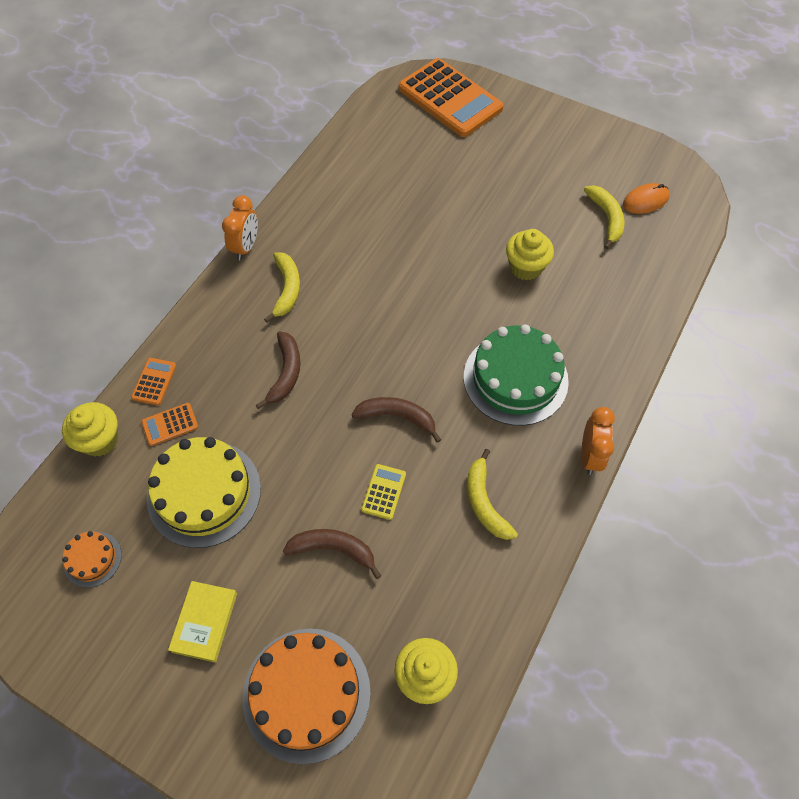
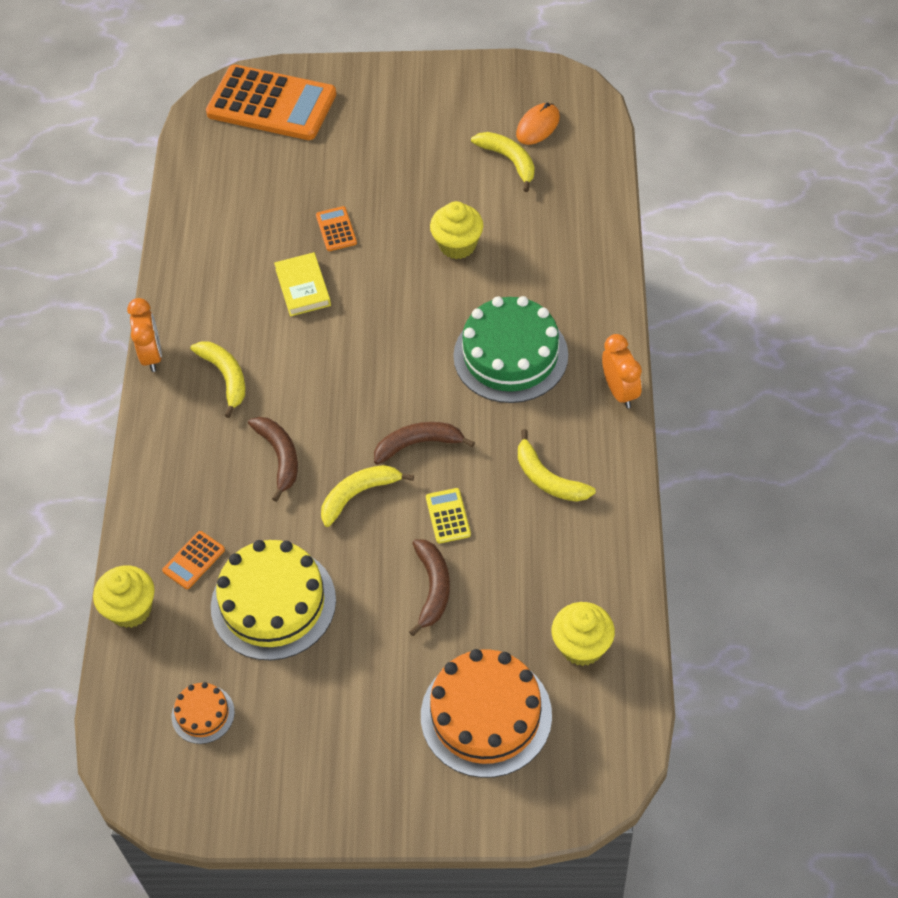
camera: 25 degrees left, 5 degrees down
(154, 381) = (147, 529): orange calculator -> orange calculator (336, 229)
(204, 622) = (352, 709): yellow book -> yellow book (303, 287)
(325, 436) = (358, 495): none -> yellow banana
(333, 549) = (432, 588): brown banana -> brown banana turned 105 degrees clockwise

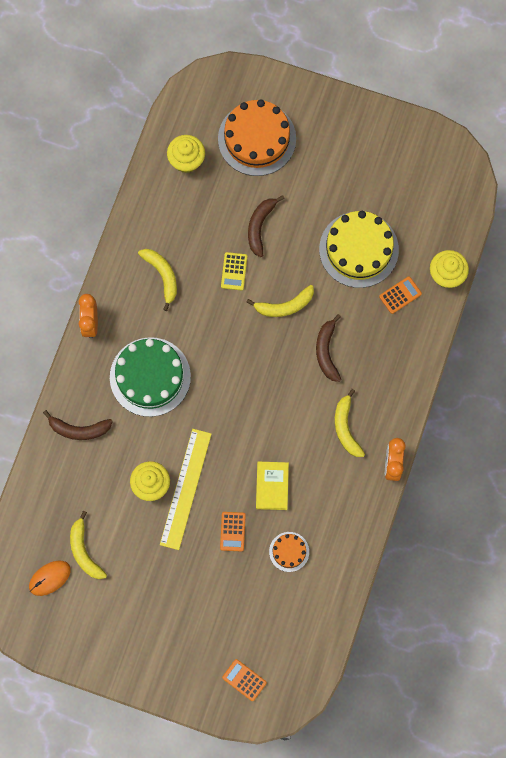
camera: 165 degrees left, 20 degrees up
(203, 714) = (418, 193): orange cake -> orange cake (289, 551)
(271, 104) = (244, 680): orange calculator -> orange calculator, size x0.41
(412, 253) = (185, 488): none -> yellow ruler
(418, 444) = (234, 329): brown banana -> brown banana (79, 429)

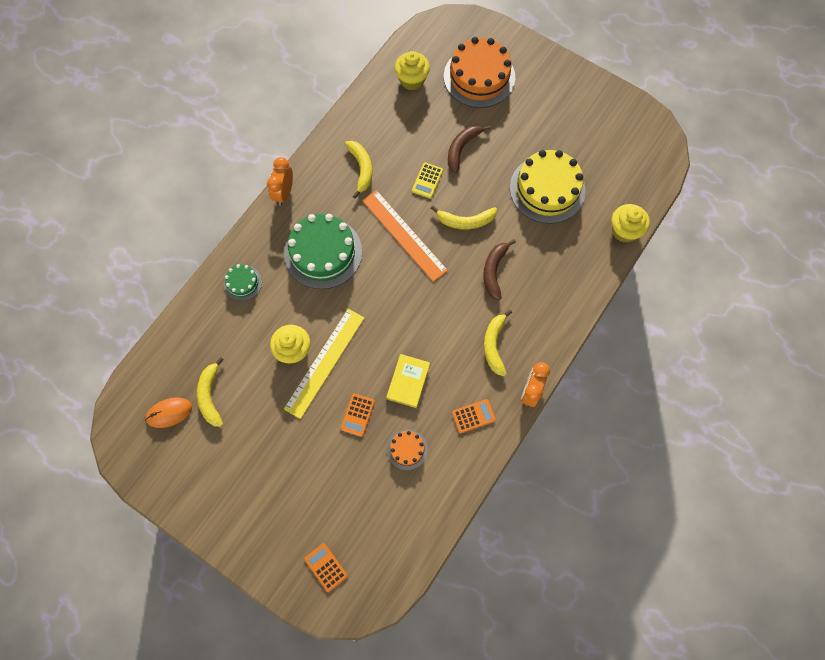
camera: 15 degrees right, 5 degrees down
(79, 429) = (243, 283): brown banana -> green cake
(226, 336) = (404, 235): none -> orange ruler
(400, 295) = (576, 238): orange calculator -> orange calculator (473, 416)

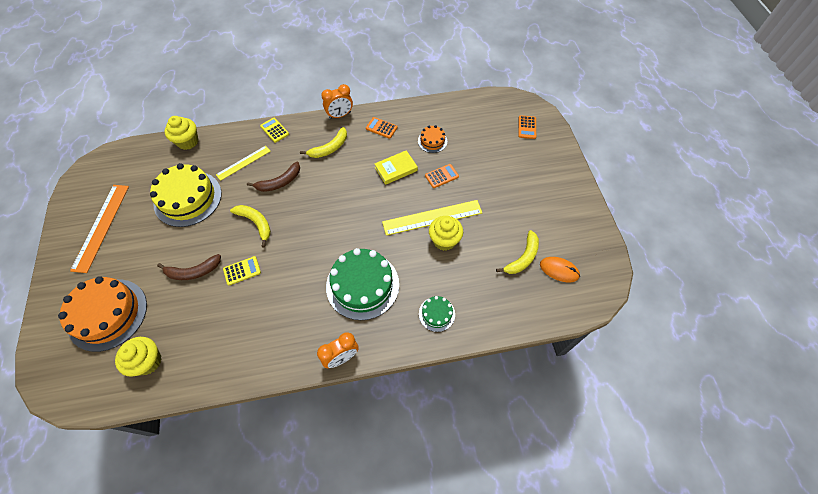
camera: 135 degrees left, 10 degrees down
(361, 169) = (270, 322): yellow banana -> none
(404, 235) = (300, 249): orange ruler -> orange ruler (101, 226)
(549, 258) = (243, 162): none -> yellow ruler
(568, 314) = (274, 130): none -> yellow calculator

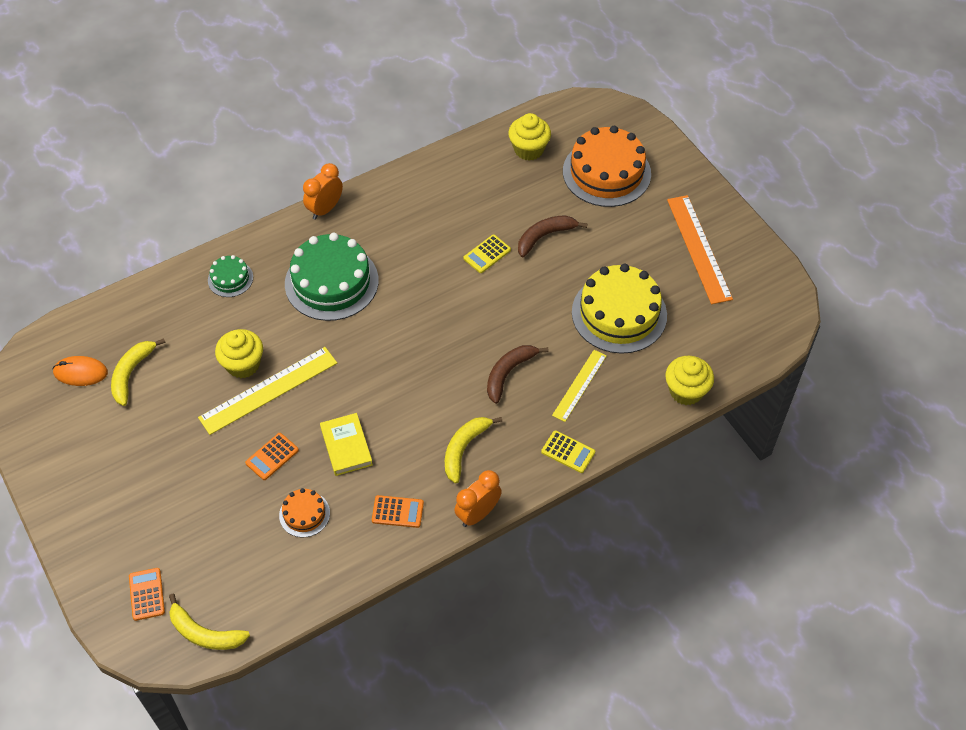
camera: 160 degrees right, 5 degrees down
(256, 223) = (506, 310): yellow banana -> yellow banana (205, 633)
(396, 169) = (346, 446): yellow book -> yellow book turned 60 degrees counterclockwise

